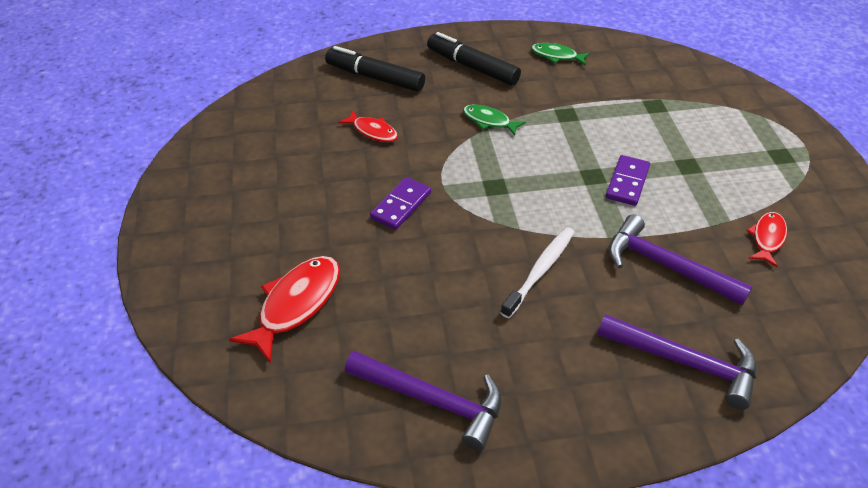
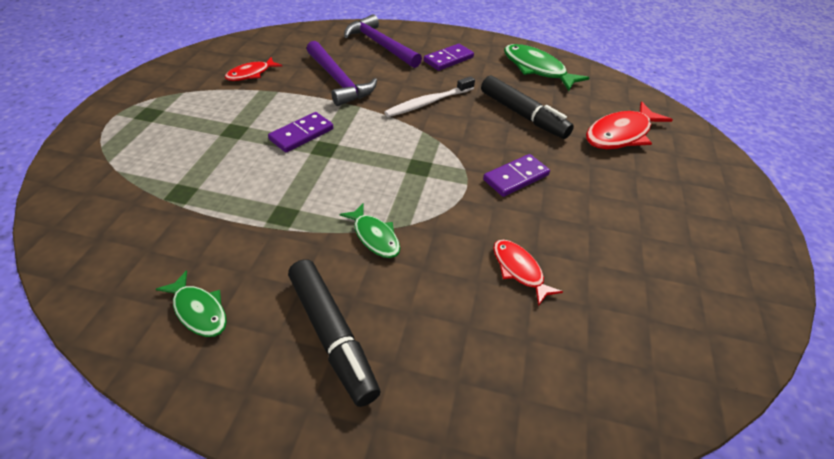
camera: 160 degrees left, 0 degrees up
(375, 77) = (487, 370): black marker -> black marker (523, 115)
(432, 401) = (536, 69): purple hammer -> green fish
(569, 369) = (448, 59): none -> purple domino

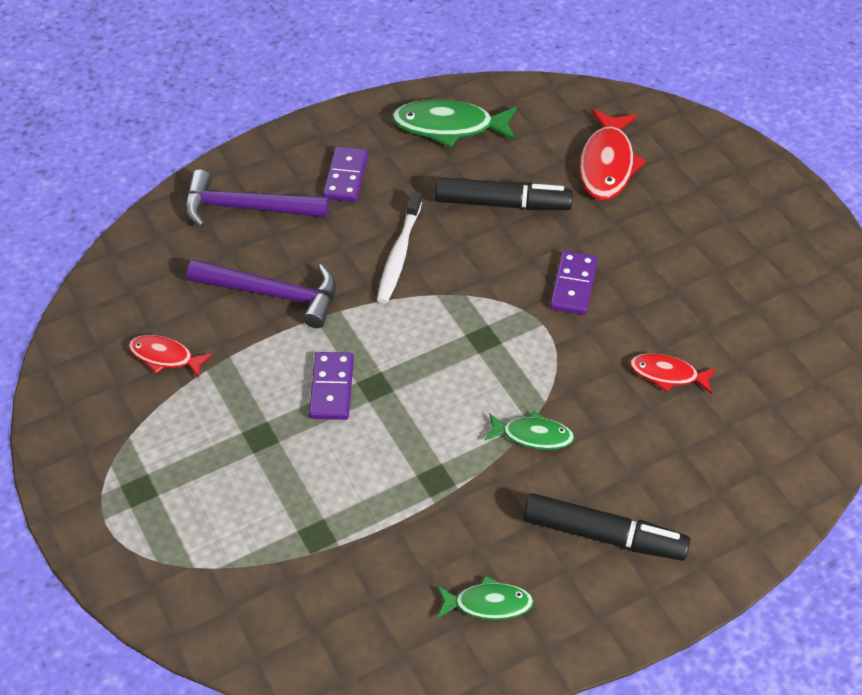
camera: 40 degrees left, 5 degrees up
(251, 74) = (165, 357): red fish -> red fish turned 105 degrees clockwise

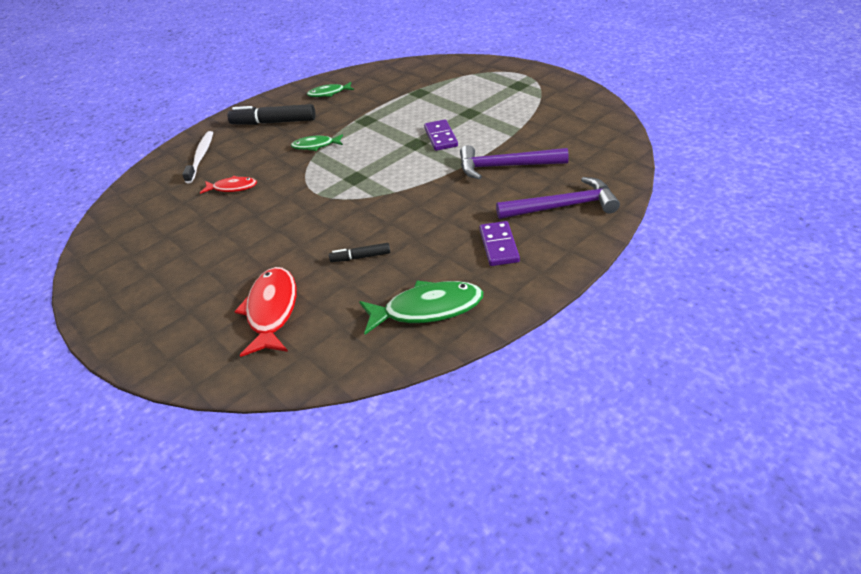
camera: 170 degrees right, 10 degrees down
(165, 357) = (549, 127): red fish -> none
(399, 254) = (430, 207): white toothbrush -> white toothbrush (201, 157)
(502, 204) = (360, 257): black marker -> black marker, size x0.53
(573, 285) = (297, 218): purple domino -> none

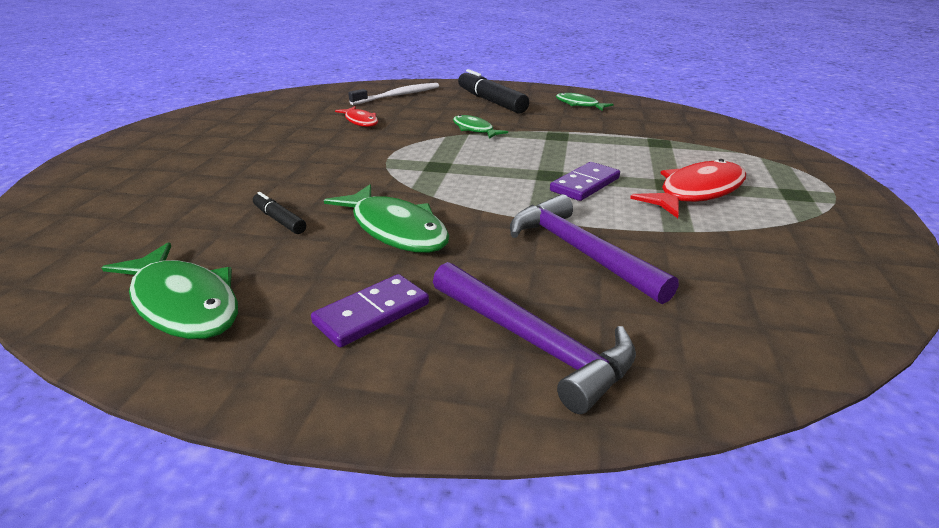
camera: 50 degrees right, 10 degrees down
(272, 311) = (152, 205): red fish -> red fish (696, 192)
(421, 216) = (395, 230): none -> green fish

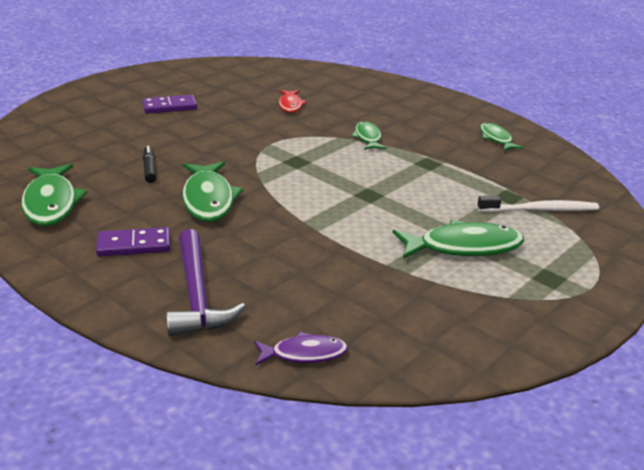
camera: 30 degrees right, 0 degrees up
(397, 95) = (350, 87): white toothbrush -> white toothbrush (540, 210)
(491, 101) = (421, 114): black marker -> none
(580, 251) = (304, 256): purple hammer -> none
(585, 184) = (384, 211): purple domino -> purple domino (169, 107)
(696, 192) = (463, 247): red fish -> green fish
(745, 358) = (304, 354): none -> purple fish

